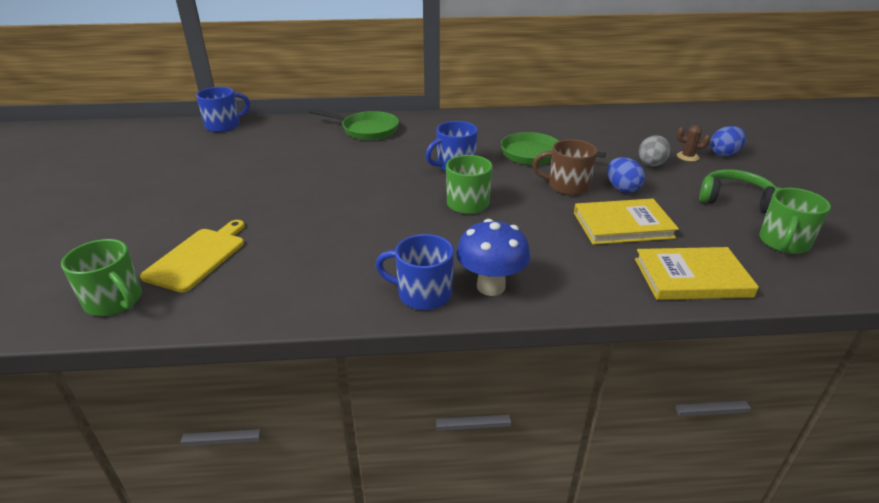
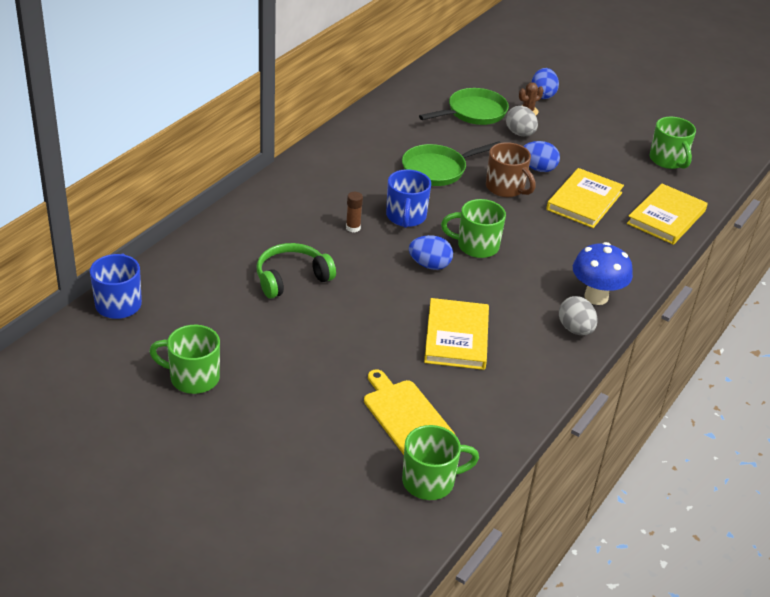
camera: 55 degrees left, 5 degrees up
(169, 169) = (193, 378): none -> green mug
(330, 240) = (456, 337): none -> yellow book
(366, 130) = (264, 223): green pan -> green pan (473, 113)
(409, 154) = (353, 228): none -> brown glue stick
(410, 195) = (429, 265): none -> blue egg
(422, 294) = (575, 329): blue mug -> grey egg
(567, 186) = (506, 188): brown mug -> brown mug turned 90 degrees counterclockwise
(735, 200) = (605, 138): green headphones -> green headphones (291, 278)

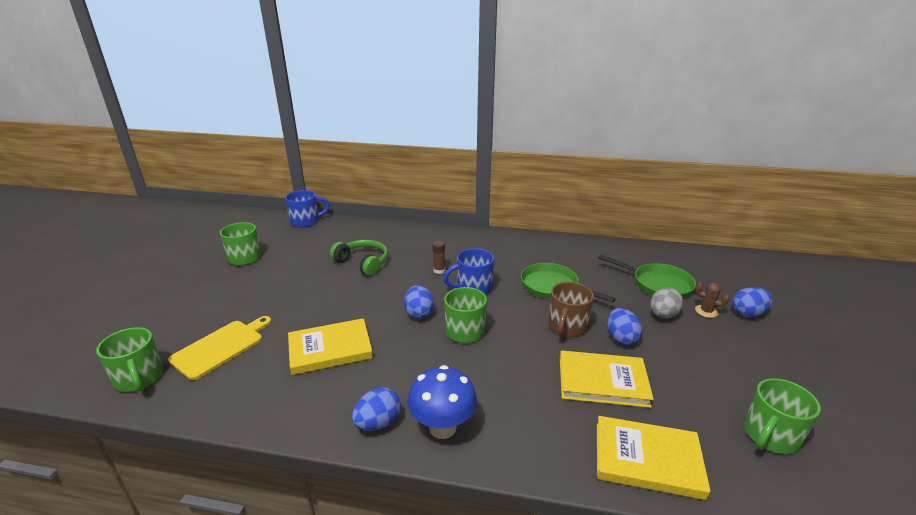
camera: 70 degrees right, 10 degrees down
(575, 329) = (378, 423): grey egg -> blue egg

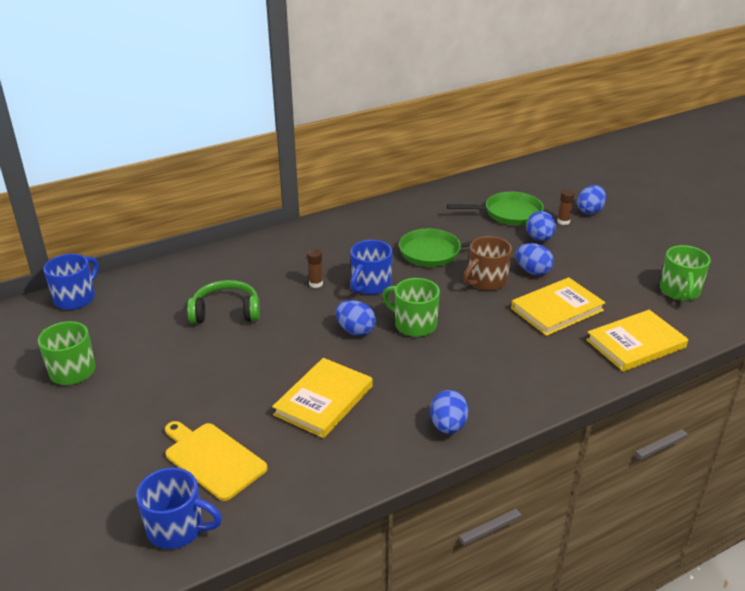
camera: 40 degrees left, 5 degrees up
(140, 378) = (177, 529): green mug -> blue mug
(221, 347) = (213, 459): yellow cutting board -> yellow cutting board turned 45 degrees counterclockwise
(442, 427) = (496, 401): blue mushroom -> none
(567, 327) = (486, 281): brown mug -> brown mug turned 60 degrees clockwise
(663, 315) = (539, 239): grey egg -> blue egg
(706, 311) = (563, 221): brown cactus -> brown glue stick

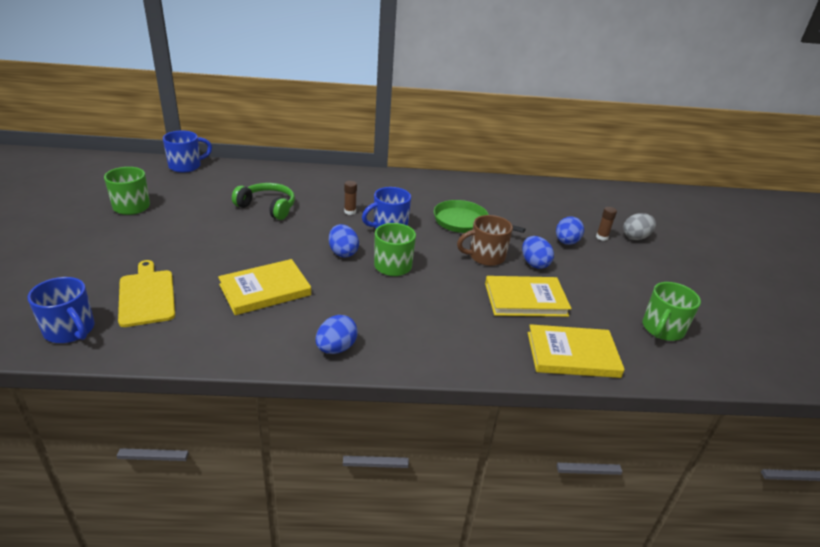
camera: 25 degrees right, 0 degrees up
(508, 214) = (557, 216): green pan -> none
(590, 211) = (635, 237): blue egg -> grey egg

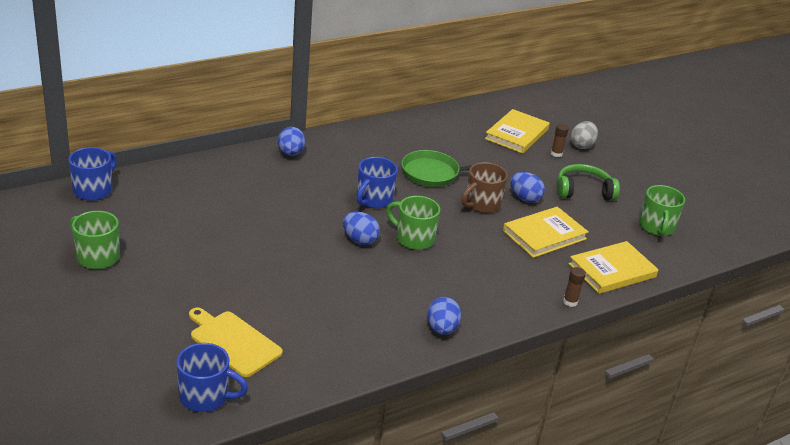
camera: 30 degrees left, 0 degrees up
(265, 290) = (331, 299): yellow book -> yellow book (516, 134)
(267, 207) = (238, 214): green headphones -> green headphones (583, 191)
(350, 211) = (322, 194): brown glue stick -> brown glue stick (570, 302)
(566, 242) = (533, 168): blue egg -> blue egg (290, 153)

